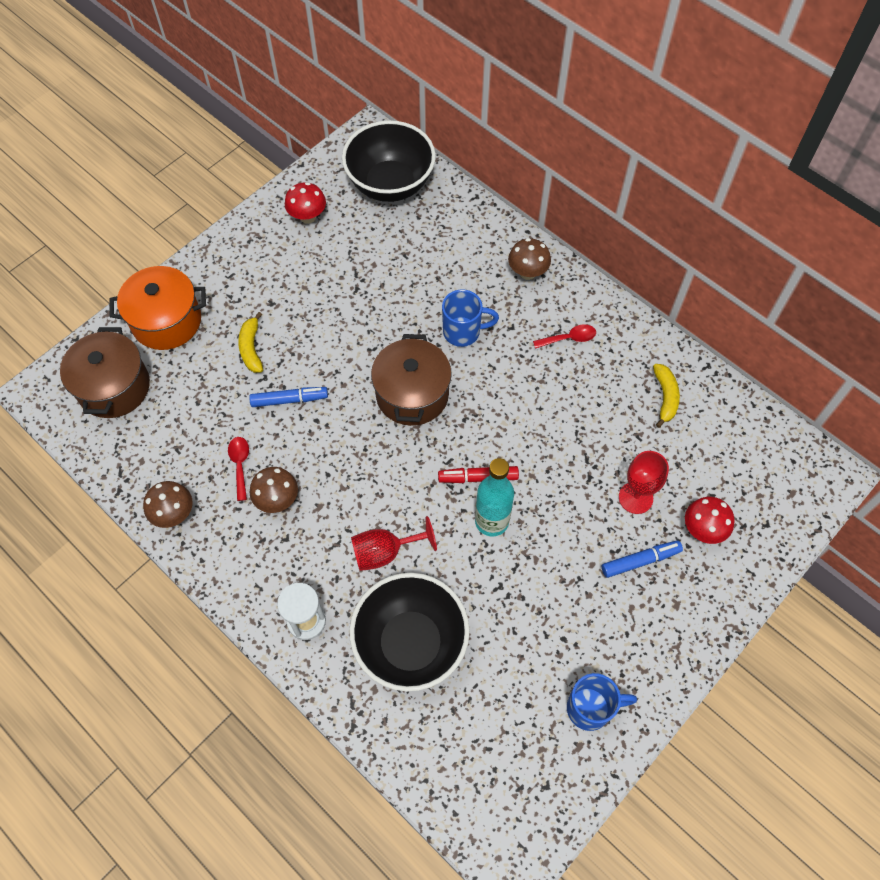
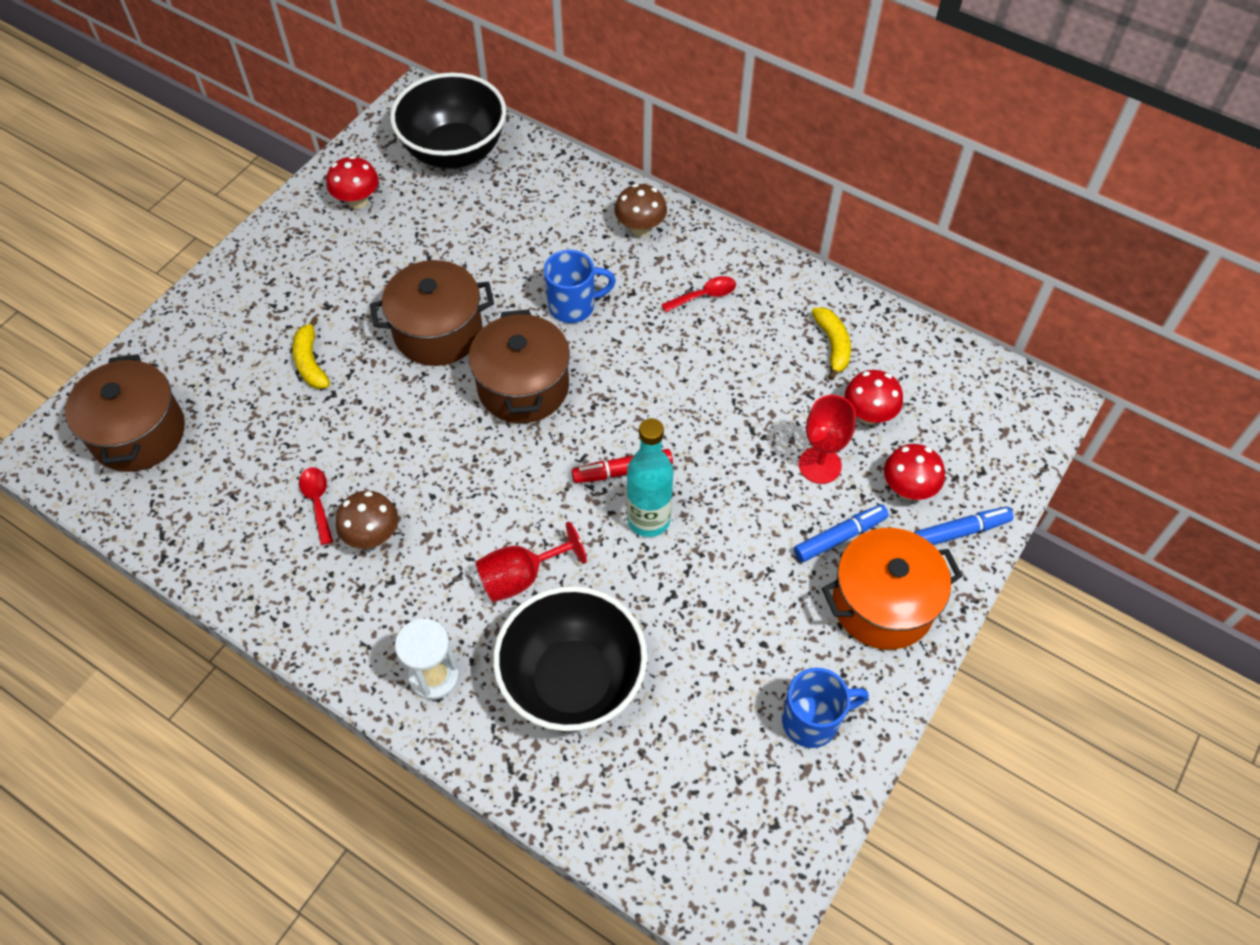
camera: 10 degrees left, 5 degrees down
(166, 321) = (196, 345): orange pot -> orange pot (882, 604)
(174, 514) = (241, 574): brown mushroom -> none
(289, 400) = (368, 415): blue marker -> blue marker (959, 532)
(353, 337) = (438, 331): none -> brown pot
(683, 461) = (868, 415): none -> red mushroom

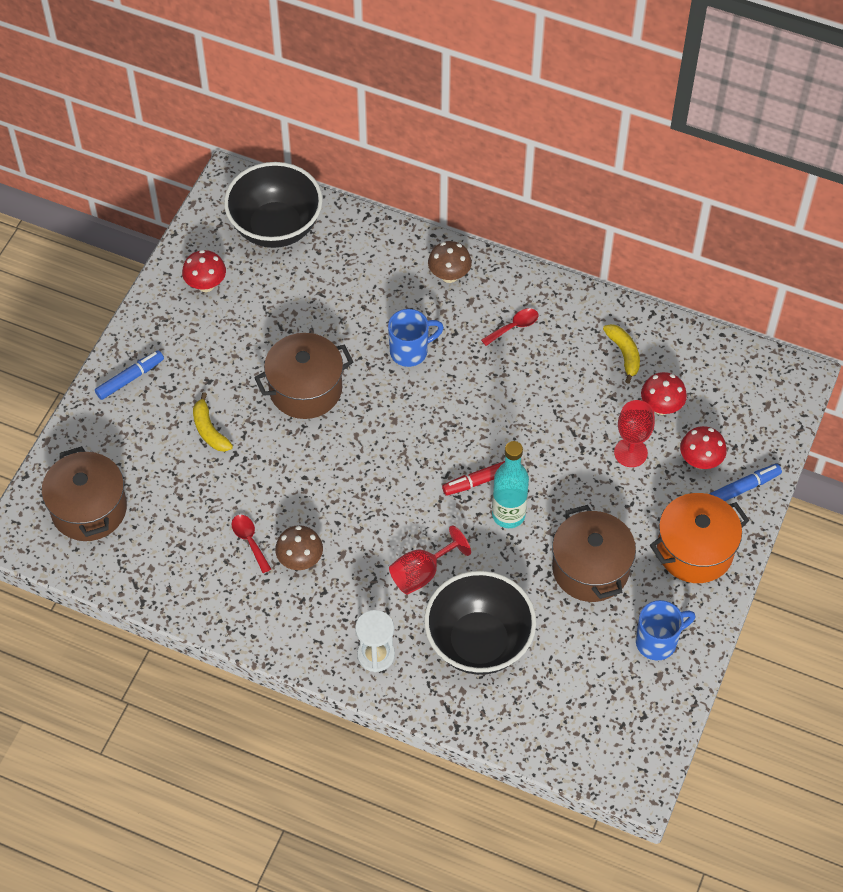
camera: 10 degrees left, 0 degrees up
(523, 387) = (386, 425): brown pot -> brown pot (590, 569)
(839, 537) = (654, 506): blue marker -> blue marker (130, 378)

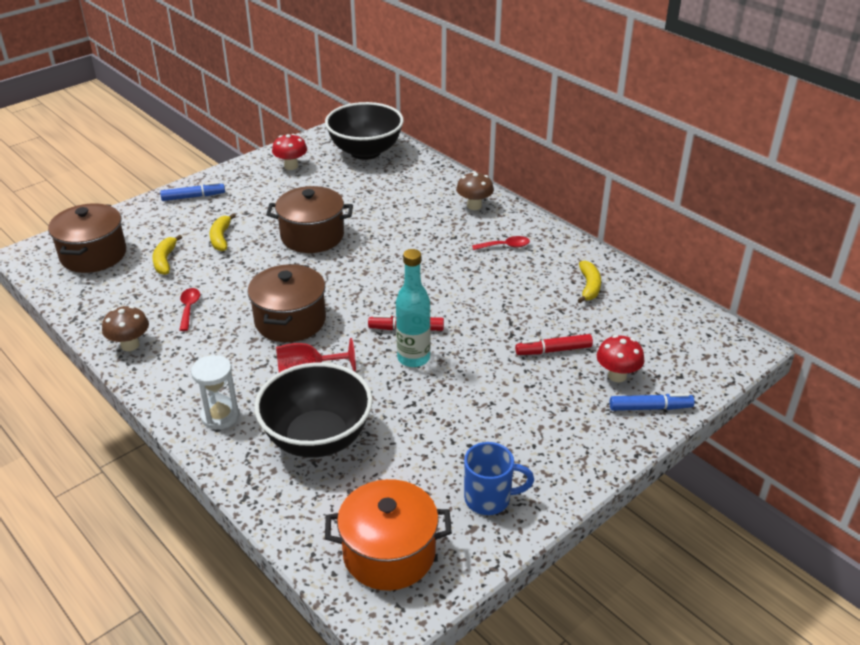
camera: 25 degrees right, 20 degrees down
(174, 486) = (165, 260): none -> yellow banana
(300, 560) = (216, 332): brown mushroom -> brown mushroom (130, 345)
(410, 351) = (410, 238): blue mug -> none
(590, 569) = (461, 419): brown pot -> brown pot (290, 321)
(630, 452) = (554, 350): red goblet -> red marker
(661, 407) = (602, 329): red mushroom -> none
(695, 550) = (572, 439): orange pot -> orange pot (389, 553)

